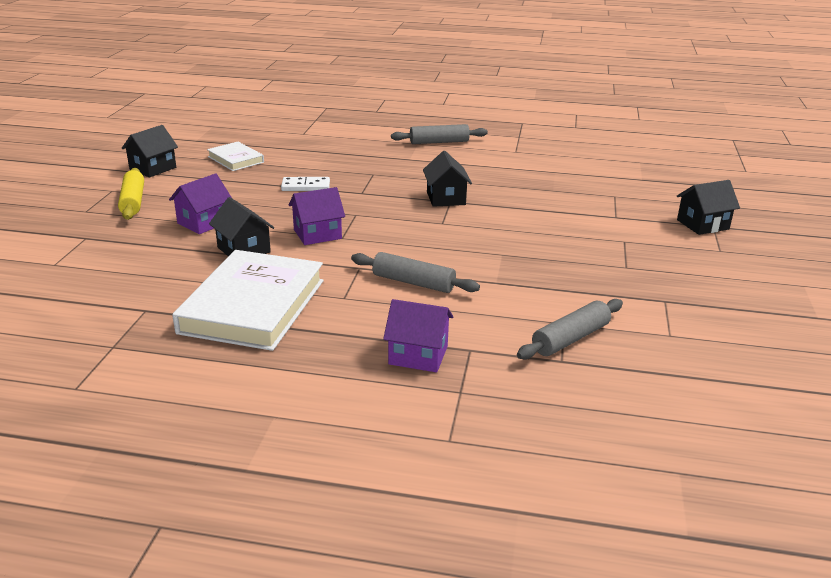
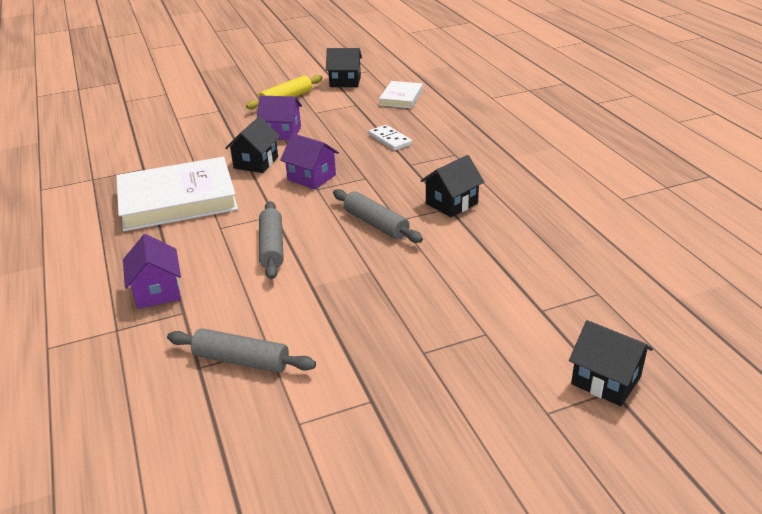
camera: 60 degrees right, 5 degrees up
(439, 142) = (575, 155): grey rolling pin -> grey rolling pin (376, 224)

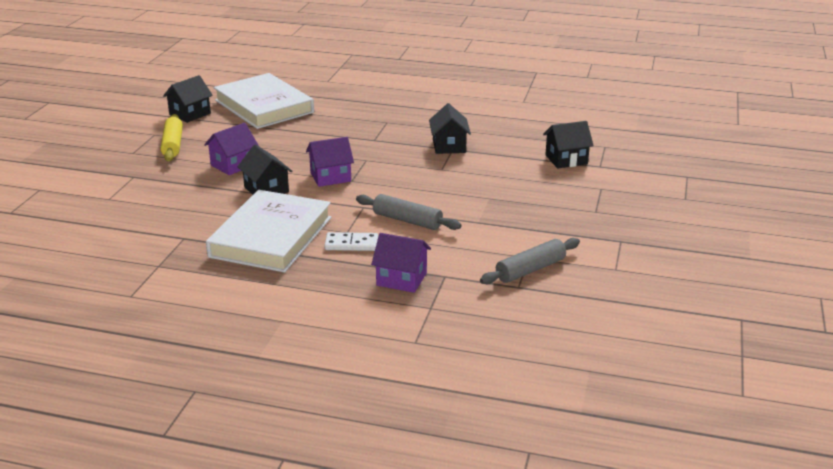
camera: 55 degrees left, 5 degrees down
(376, 224) = (435, 177): grey rolling pin -> none
(390, 140) = (324, 133): white domino -> white domino (351, 244)
(401, 97) = (264, 106): white book -> white book, size x1.98
(606, 380) = (678, 175): black house -> black house (566, 159)

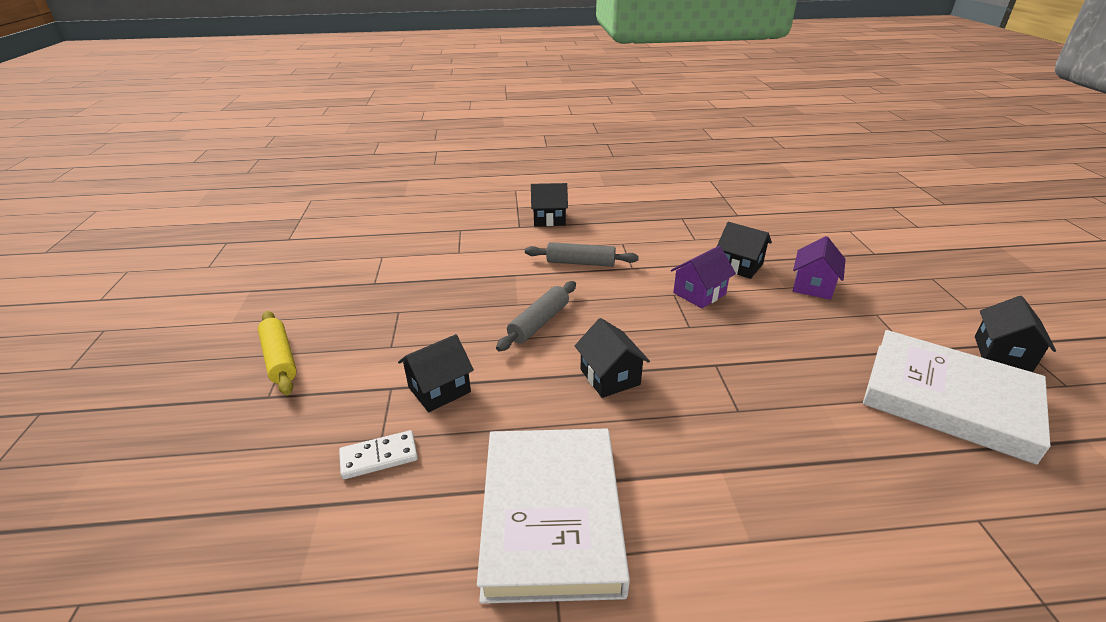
camera: 160 degrees right, 5 degrees up
(173, 145) = (918, 297): yellow rolling pin -> yellow rolling pin (279, 359)
(271, 237) = (676, 228): white book -> white book (551, 515)
(351, 244) = (608, 234): white domino -> white domino (379, 457)
(401, 279) = (549, 219): purple house -> black house
(530, 269) = (454, 243): grey rolling pin -> grey rolling pin (539, 323)

